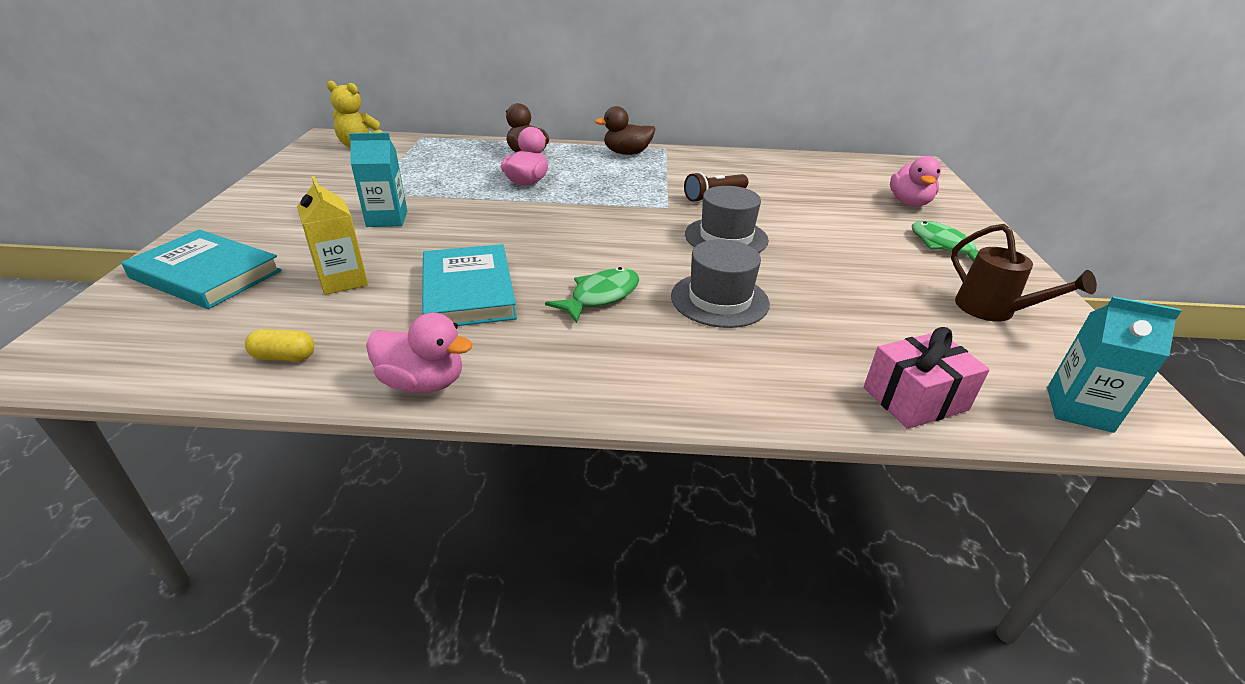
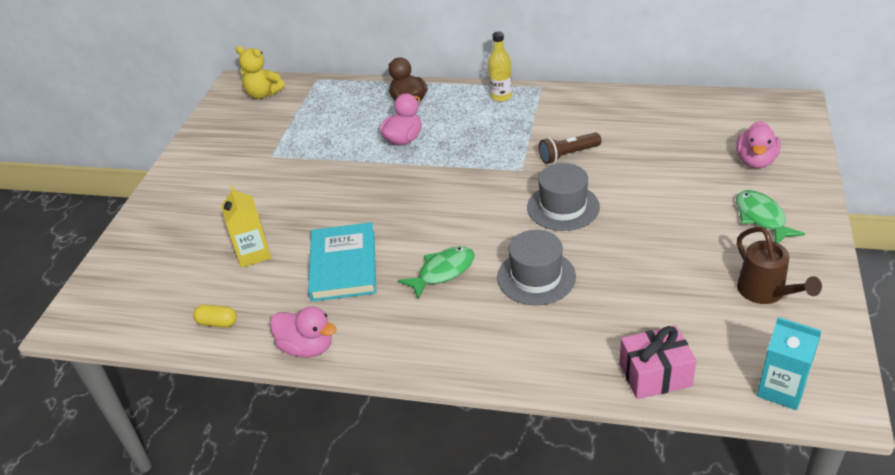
camera: 15 degrees right, 5 degrees up
(206, 274) = (159, 246): turquoise book -> none
(387, 219) = (285, 187): turquoise carton -> none
(627, 153) = (501, 96): brown duck -> yellow bottle

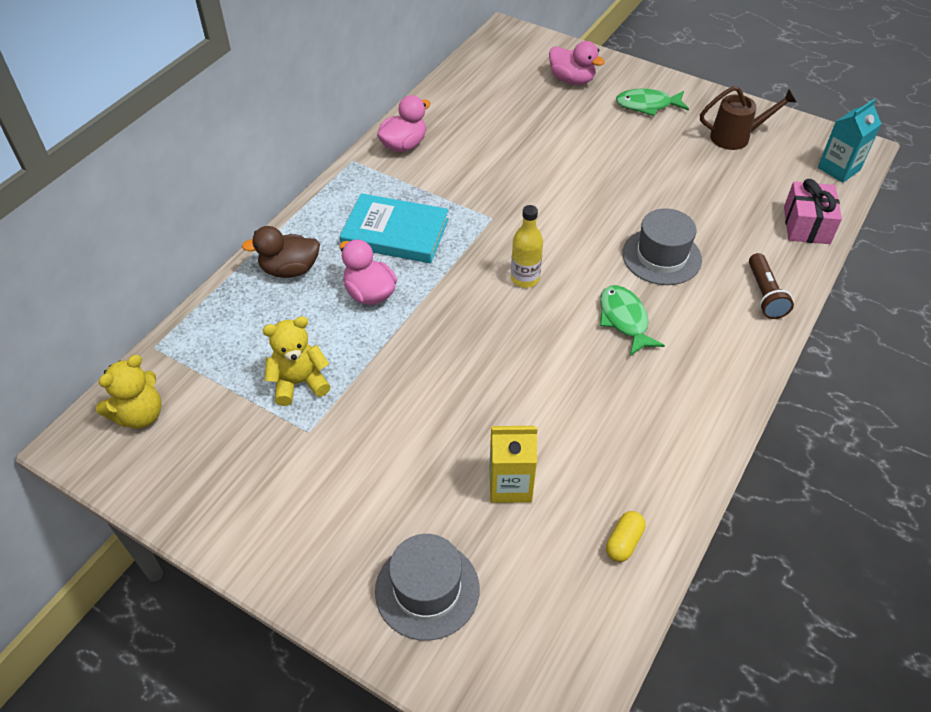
camera: 75 degrees left, 10 degrees up
(307, 347) = (696, 458): pink duck -> pink duck (404, 145)
(309, 139) = (299, 383): none -> yellow teddy bear
(343, 265) = (575, 399): turquoise book -> turquoise book (395, 233)
(501, 96) = (346, 193): yellow bottle -> yellow bottle (525, 278)
(563, 207) = (569, 208): grey hat -> grey hat (427, 589)
(568, 155) = (489, 180): brown flashlight -> brown flashlight (764, 294)

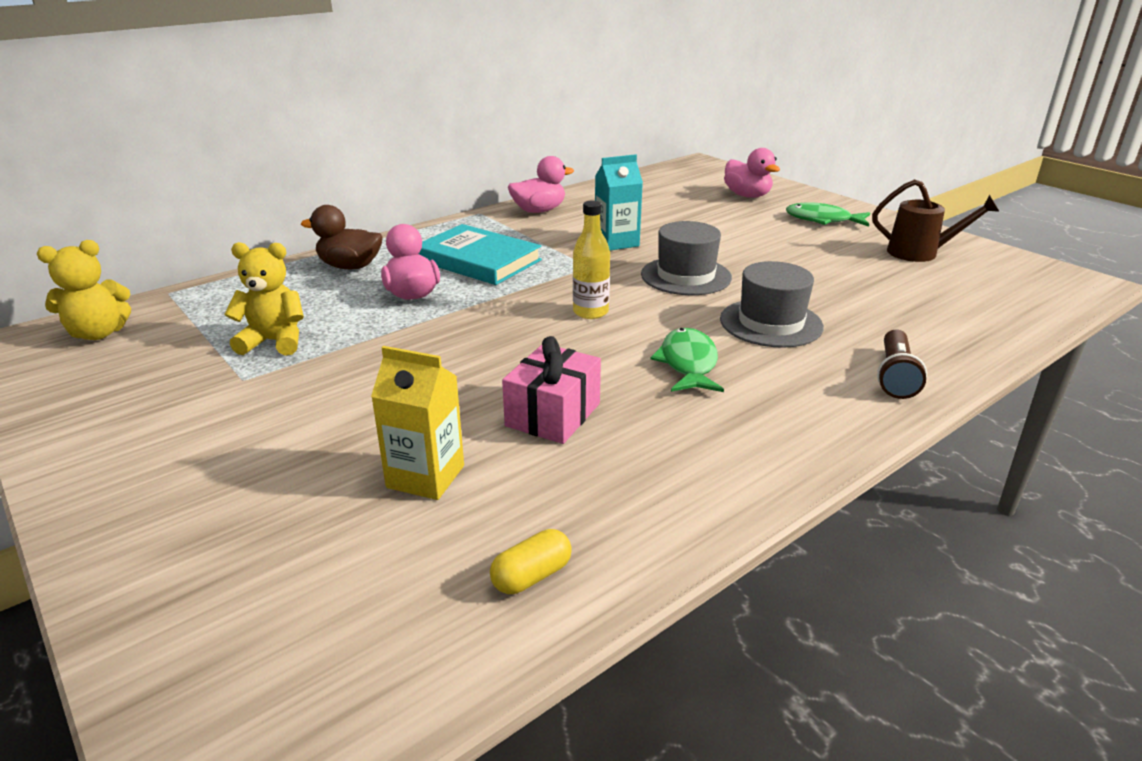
camera: 20 degrees right, 20 degrees down
(427, 589) = (224, 554): grey hat -> grey hat (686, 276)
(806, 225) = (984, 329): pink gift -> pink gift (553, 414)
(839, 169) = (1050, 293): turquoise carton -> turquoise carton (616, 242)

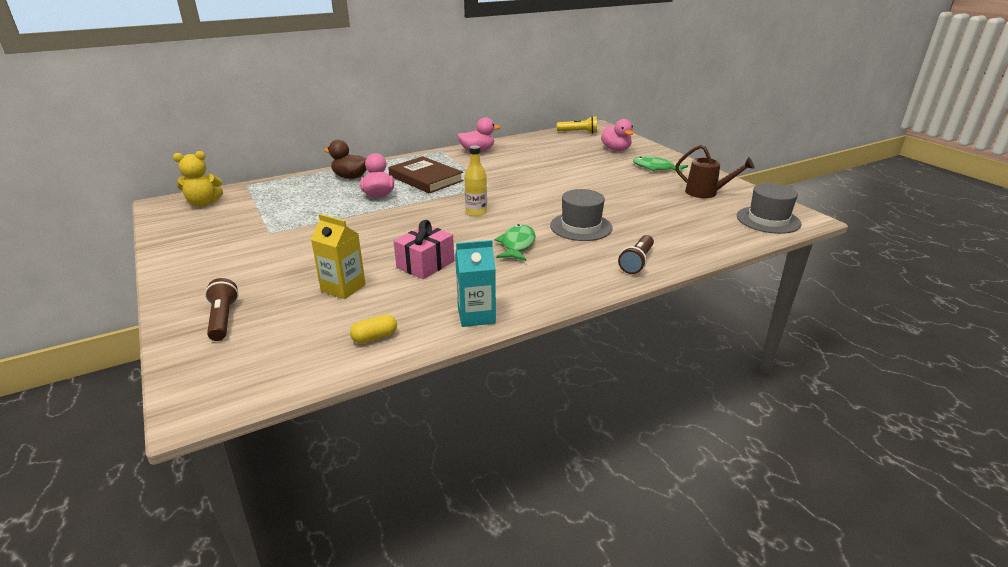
camera: 10 degrees right, 0 degrees up
(214, 572) = (223, 319): none -> brown flashlight
(274, 342) = (293, 215): yellow teddy bear -> none
(478, 260) = (425, 178): turquoise book -> brown book
(616, 242) = (514, 173): turquoise carton -> turquoise carton (476, 315)
(676, 173) = (578, 132): none -> yellow flashlight
(686, 276) = (545, 196): grey hat -> grey hat (768, 220)

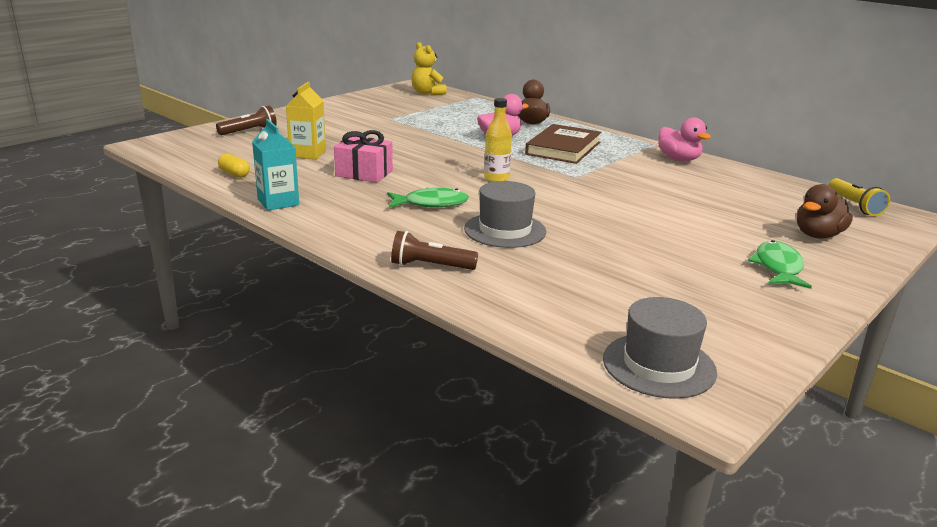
camera: 70 degrees right, 5 degrees down
(616, 149) = (818, 235): pink duck -> brown duck
(706, 193) = (719, 310): brown watering can -> none

